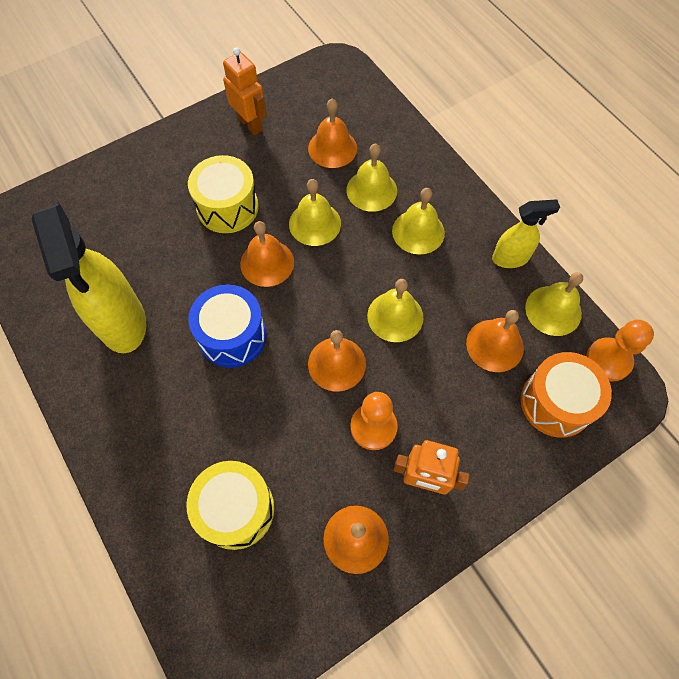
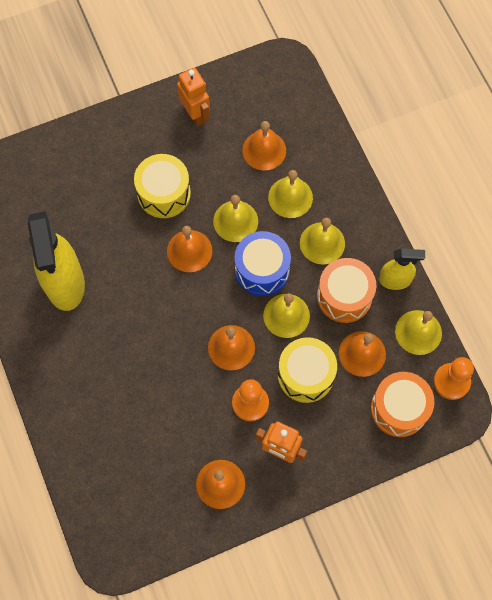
camera: 10 degrees right, 5 degrees up
(232, 336) = (151, 310): blue drum -> blue drum (262, 270)
(236, 509) = (135, 447): yellow drum -> yellow drum (305, 375)
(457, 284) = (344, 296): none -> orange drum

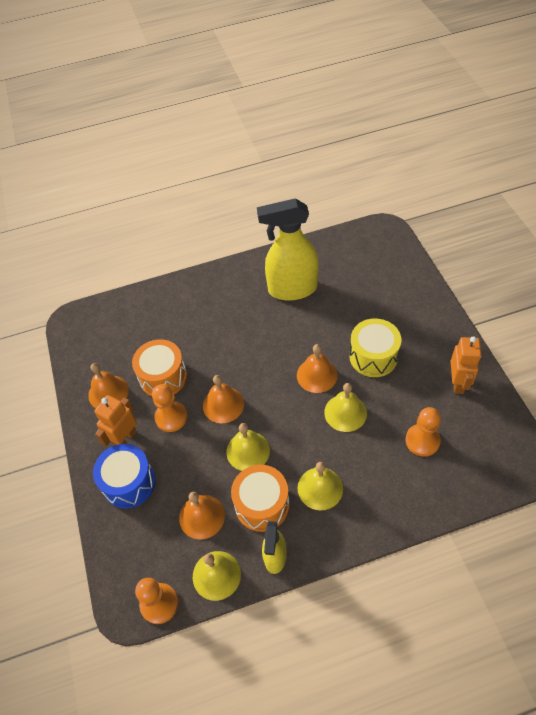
camera: 100 degrees right, 15 degrees down
(195, 114) = (458, 383): orange robot -> orange robot turned 60 degrees counterclockwise
(262, 270) = (294, 432): blue drum -> blue drum (129, 483)
(264, 150) = (422, 441): orange bell -> orange pawn
(290, 197) = (370, 462): yellow bell -> none
(305, 375) = (189, 464): yellow drum -> none
(399, 408) = (142, 546): orange drum -> orange drum (163, 377)

